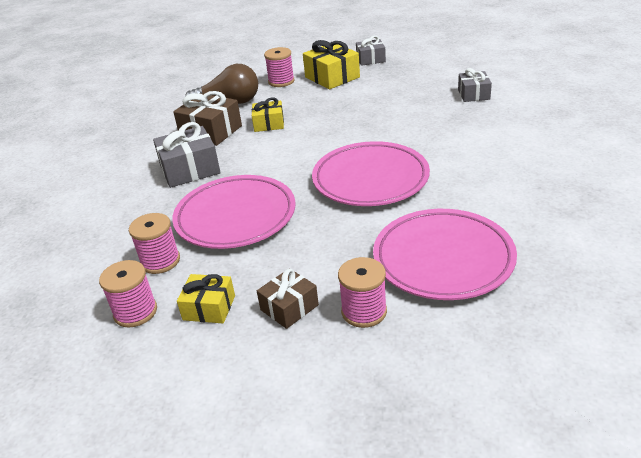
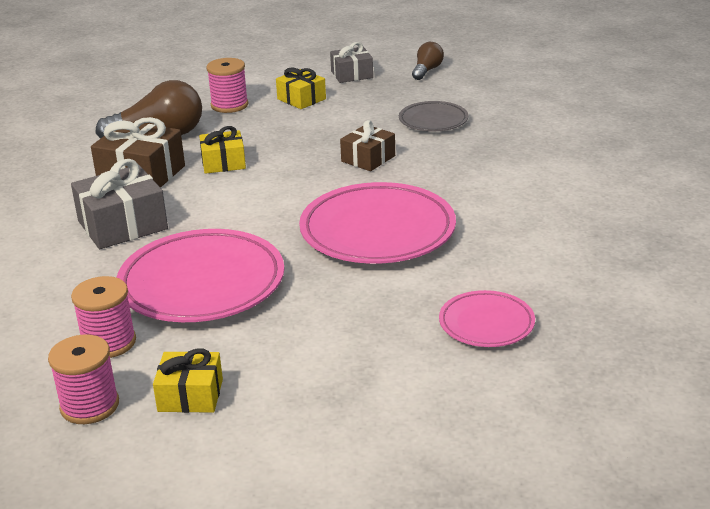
camera: 10 degrees left, 5 degrees down
(289, 307) = (298, 389): brown gift -> brown gift (368, 159)
(332, 77) = (301, 99): yellow gift -> yellow gift, size x0.63
(364, 311) = (395, 389): pink spool -> none
(424, 94) = (433, 121): none -> grey plate
(425, 56) = (427, 70): none -> brown light bulb
(443, 259) = (486, 324): pink plate -> pink plate, size x0.53
(473, 94) = (499, 120): grey gift -> none

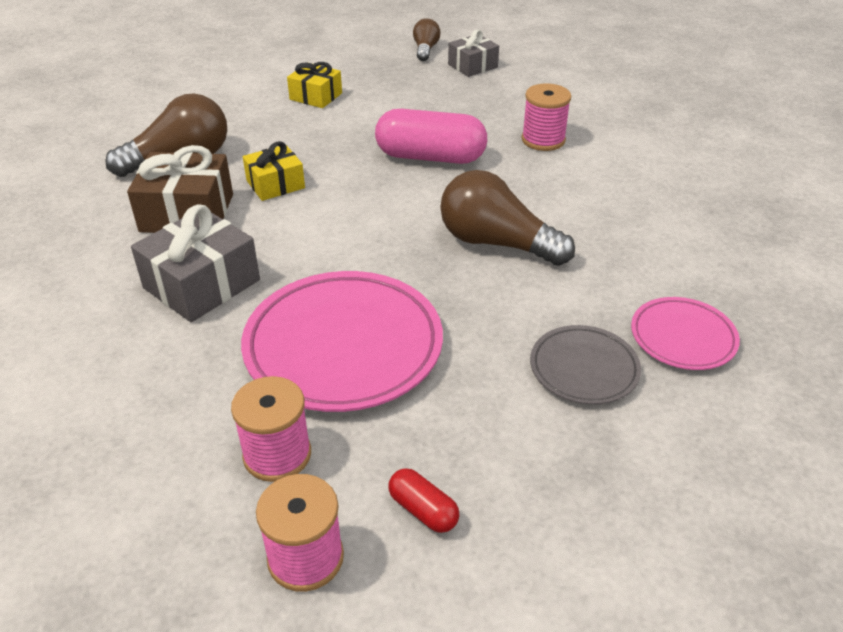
camera: 20 degrees left, 10 degrees up
(190, 395) = (423, 510): yellow gift -> red capsule
(229, 105) = (240, 113): pink spool -> pink spool (543, 140)
(352, 74) = (352, 62): grey gift -> grey gift (472, 66)
(368, 159) = (430, 157): brown gift -> pink capsule
(377, 231) = (496, 243): pink plate -> brown light bulb
(433, 121) = (468, 104): grey plate -> grey plate (584, 369)

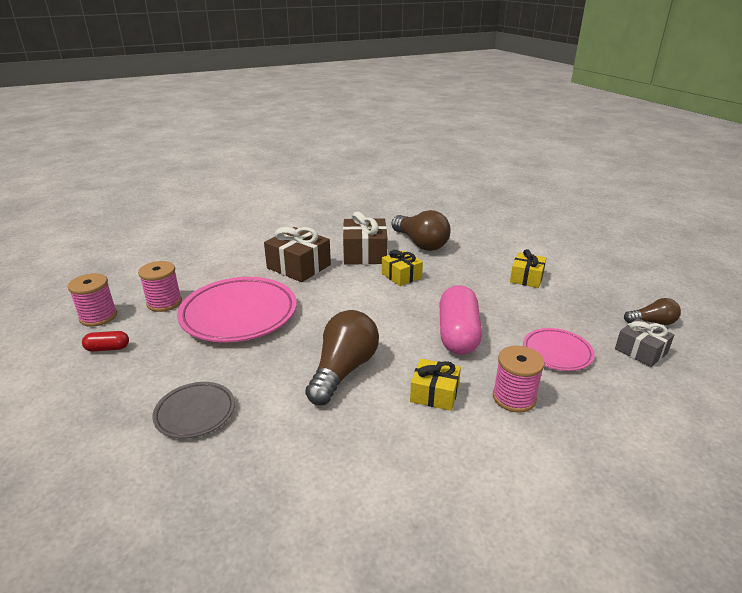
camera: 85 degrees right, 10 degrees down
(201, 284) = (299, 266): grey gift -> brown gift
(423, 510) = (108, 348): red capsule -> red capsule turned 45 degrees clockwise
(538, 183) = (434, 393): none -> yellow gift
(682, 337) = (216, 474): pink plate -> pink plate (557, 352)

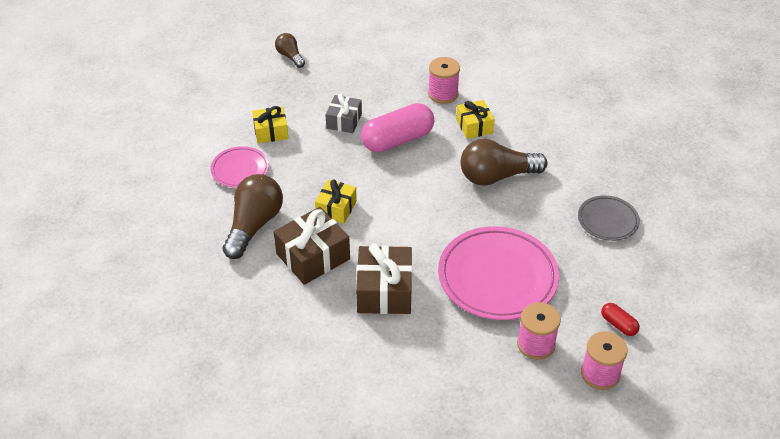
camera: 125 degrees left, 15 degrees up
(557, 352) = (374, 89): pink plate -> pink plate (240, 170)
(640, 351) = (337, 56): grey gift -> grey gift (344, 121)

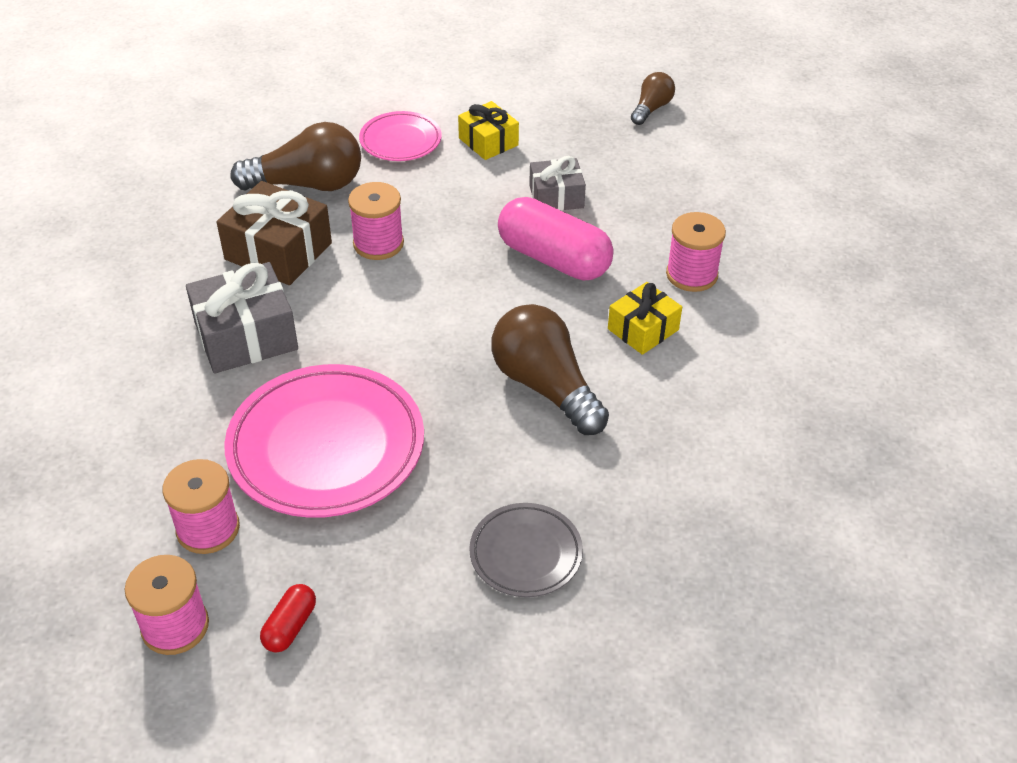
camera: 65 degrees right, 0 degrees up
(336, 208) = (378, 244): yellow gift -> pink spool
(384, 291) = (246, 336): brown gift -> grey gift

